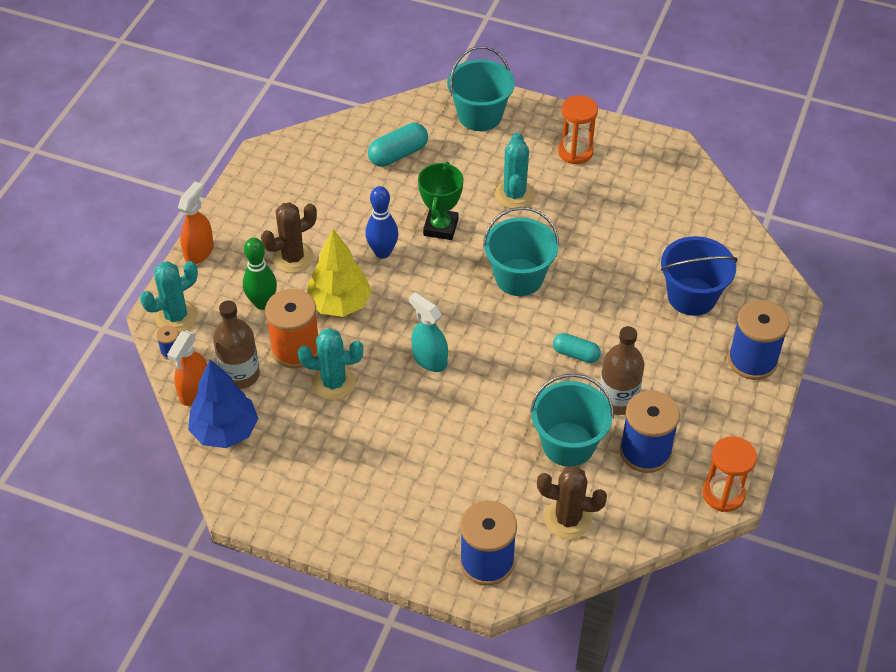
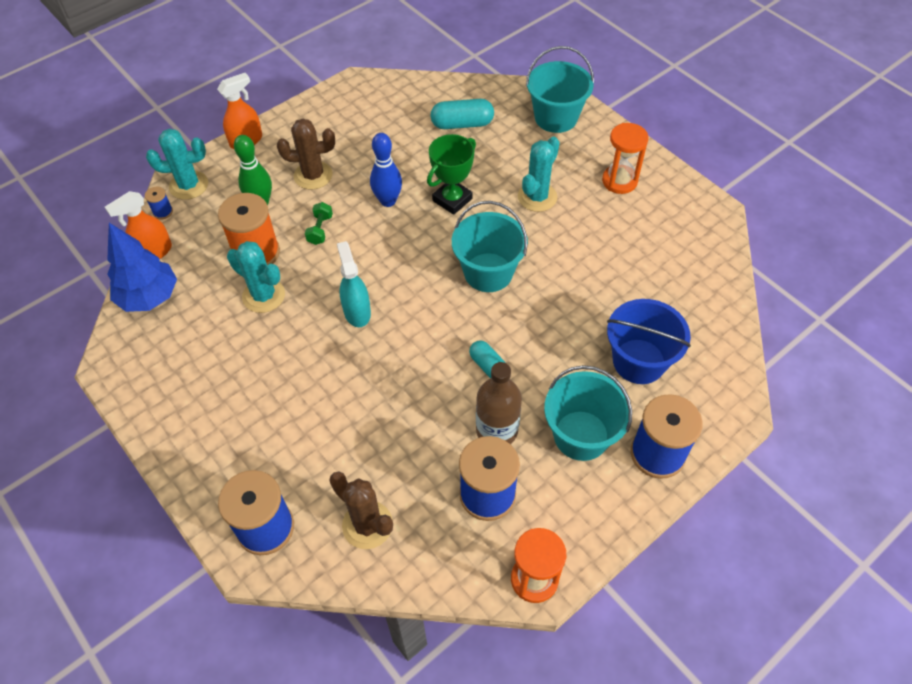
camera: 30 degrees right, 5 degrees up
(240, 375) = (198, 255): brown bottle -> none
(339, 304) = (320, 230): yellow tree -> green dumbbell
(568, 444) = (420, 450): turquoise bucket -> turquoise bucket (581, 435)

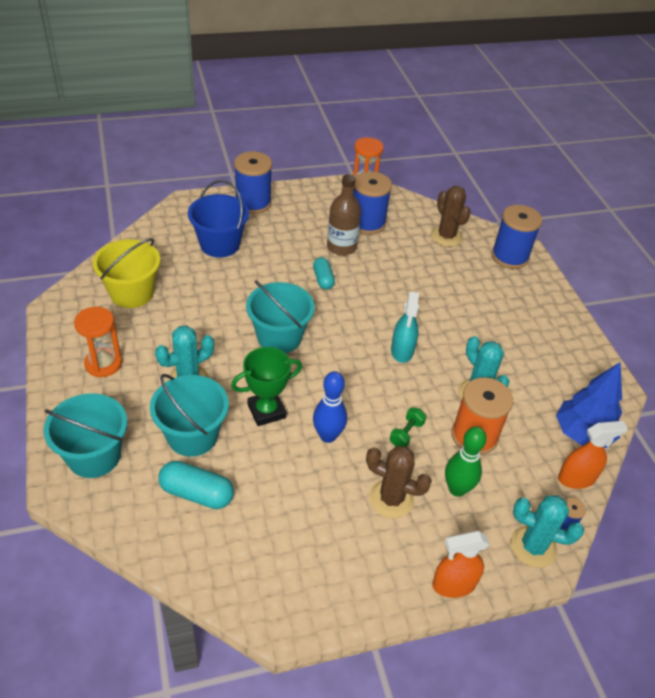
camera: 160 degrees left, 10 degrees down
(581, 435) = (291, 226): turquoise bucket -> turquoise bucket (192, 436)
(666, 256) = (132, 293): none -> yellow bucket

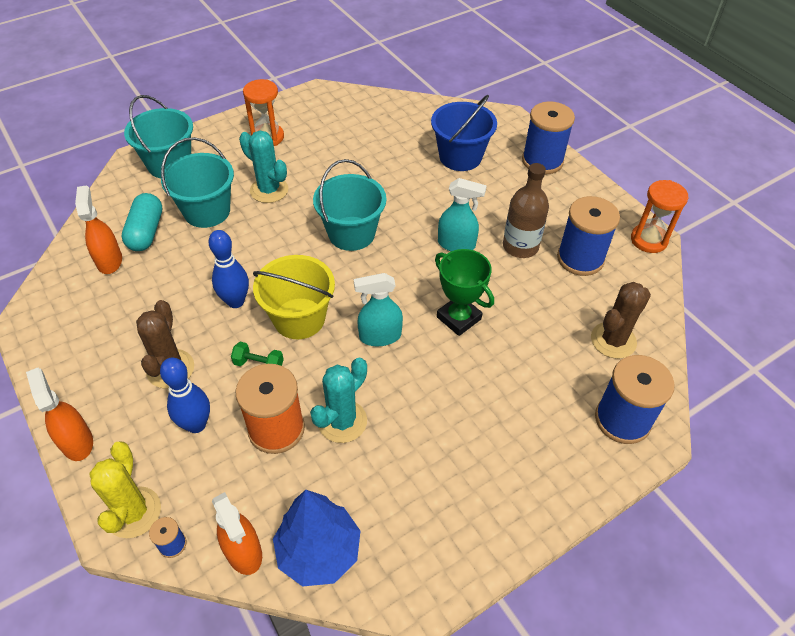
camera: 75 degrees right, 5 degrees up
(132, 293) = (359, 125): yellow bucket -> yellow bucket (299, 318)
(225, 533) = (109, 261): none -> orange spray bottle
(266, 411) = (251, 250): green trophy -> green trophy (459, 318)
(323, 279) = (456, 244): turquoise capsule -> turquoise spray bottle
(457, 489) = (196, 424): green bowling pin -> blue bowling pin
(533, 547) = (133, 512): turquoise cactus -> yellow cactus

